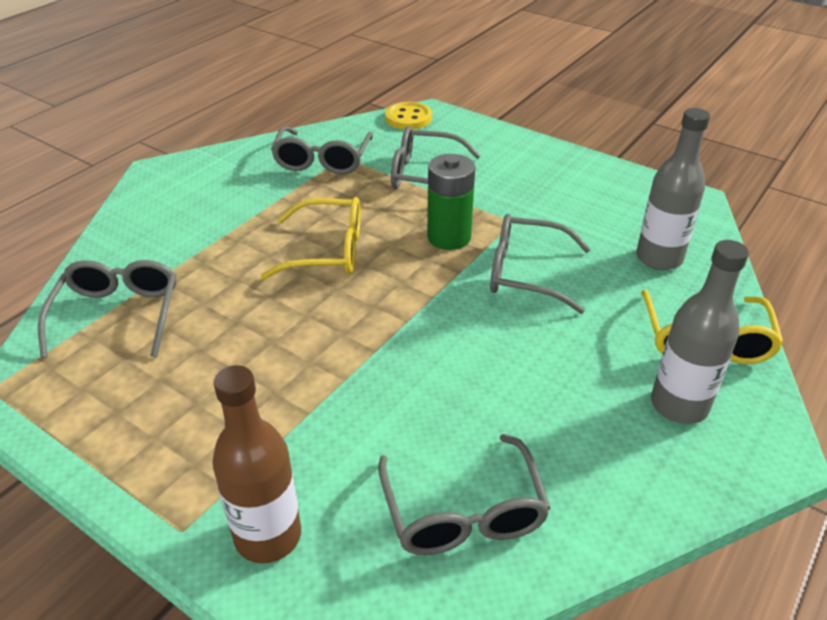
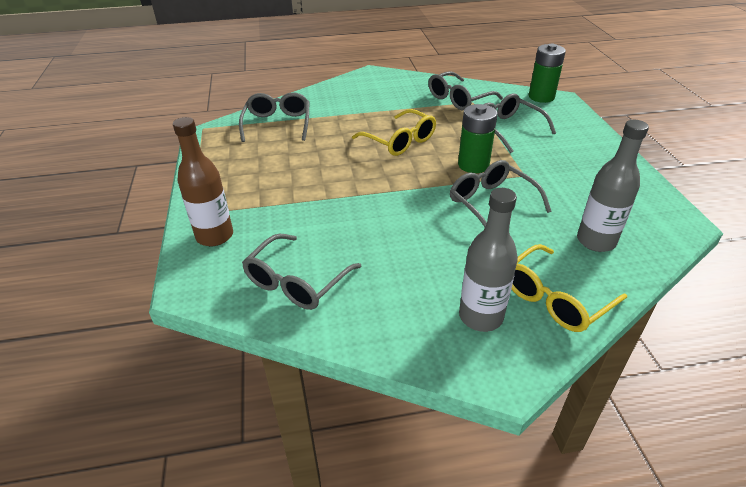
camera: 45 degrees right, 0 degrees up
(118, 314) = (277, 124): grey glasses -> grey glasses turned 45 degrees counterclockwise
(408, 118) = (541, 97): yellow button -> green battery

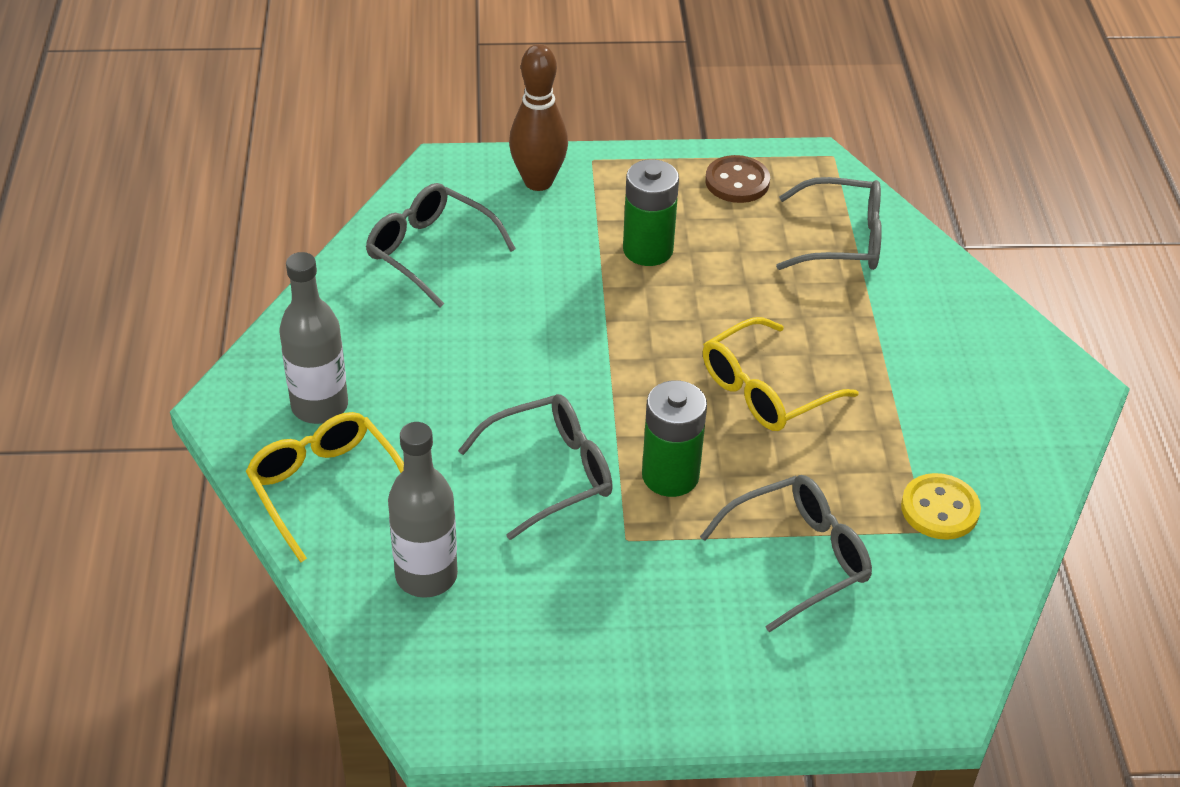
camera: 95 degrees right, 5 degrees up
(214, 236) = (538, 182): brown bottle -> brown bowling pin
(223, 157) = (737, 182): none -> brown button
(458, 99) = (939, 509): grey glasses -> yellow button
(541, 97) = (950, 665): green battery -> green battery (648, 250)

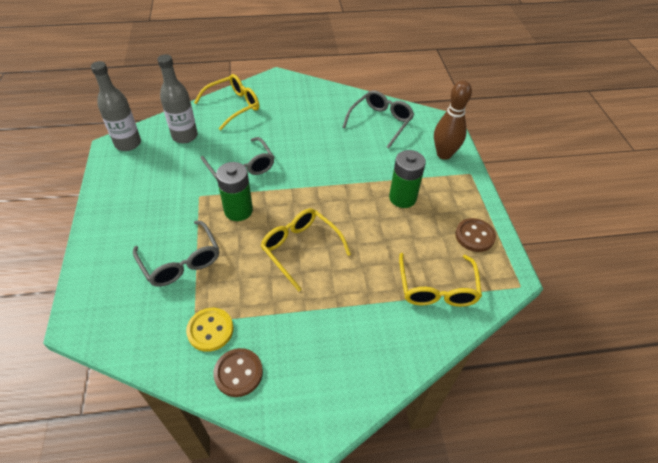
camera: 85 degrees right, 5 degrees up
(319, 406) = (278, 100): grey bottle -> grey bottle (128, 143)
(842, 240) = (437, 289): grey glasses -> yellow glasses
(1010, 472) = (238, 373): none -> brown button

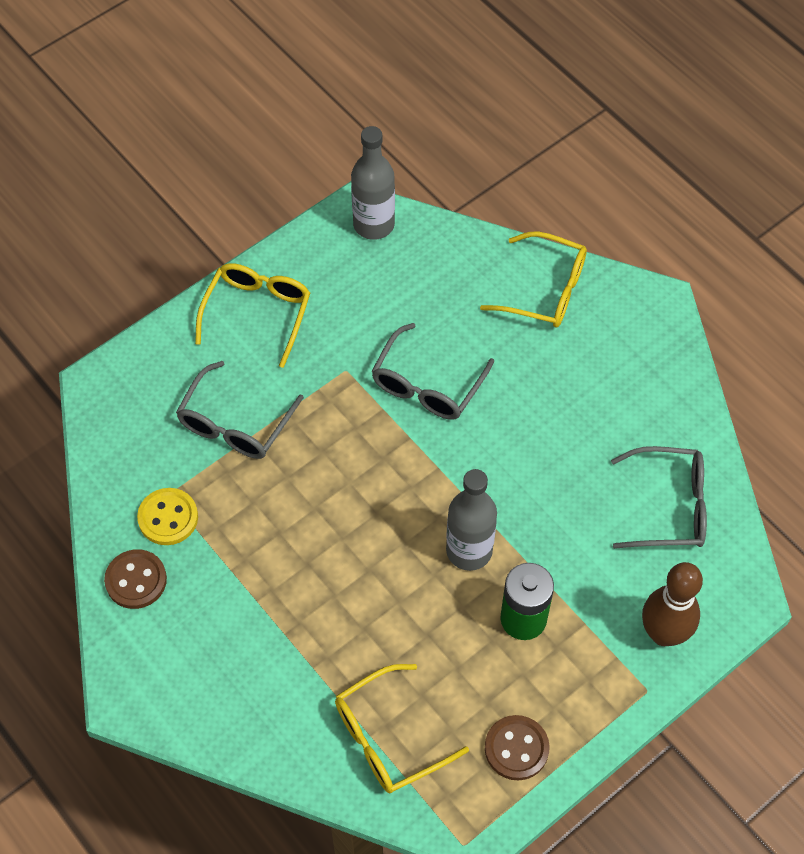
camera: 60 degrees right, 10 degrees up
(185, 136) = (437, 276): grey bottle -> grey bottle (469, 550)
(238, 210) = (354, 431): green battery -> none
(300, 248) = (343, 540): yellow glasses -> yellow glasses (257, 313)

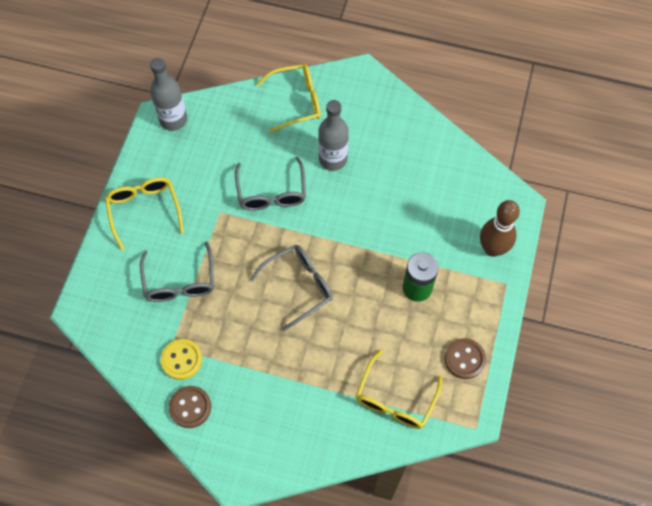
camera: 35 degrees left, 5 degrees up
(469, 550) = (362, 270): grey bottle -> grey bottle (333, 159)
(670, 506) = (447, 180): grey glasses -> grey glasses (299, 286)

